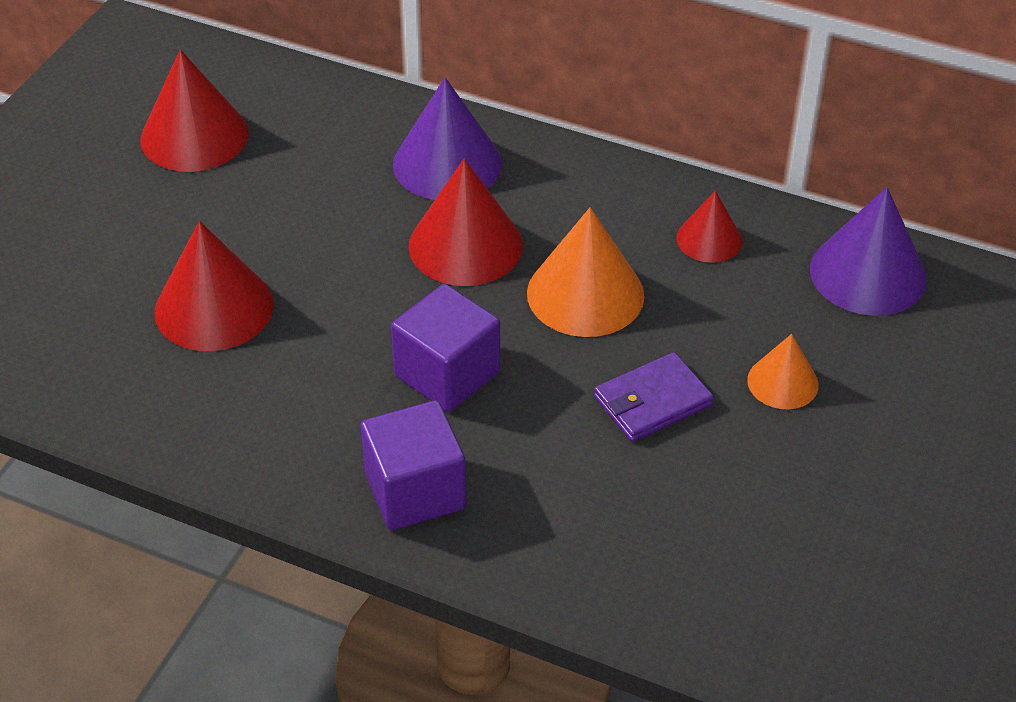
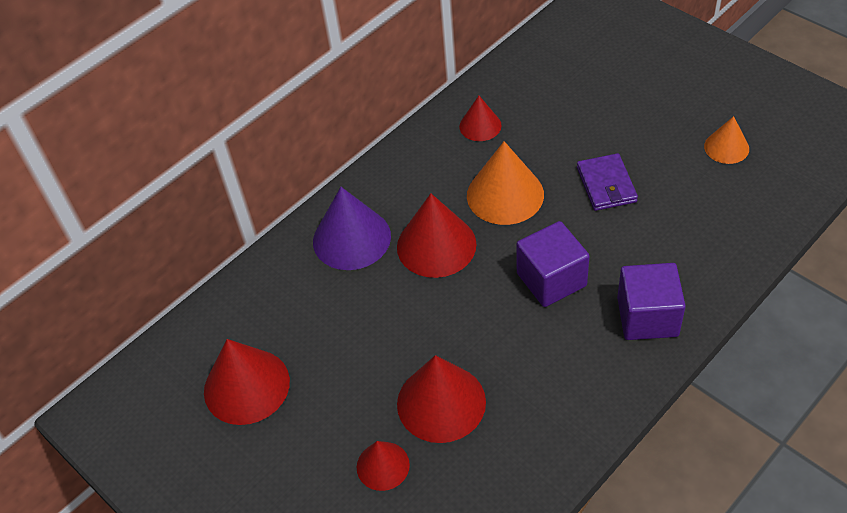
camera: 65 degrees left, 5 degrees up
(111, 277) = (383, 466): none -> red cone
(782, 382) = (609, 124): orange cone -> orange cone (726, 147)
(868, 273) = (536, 66): purple cone -> none

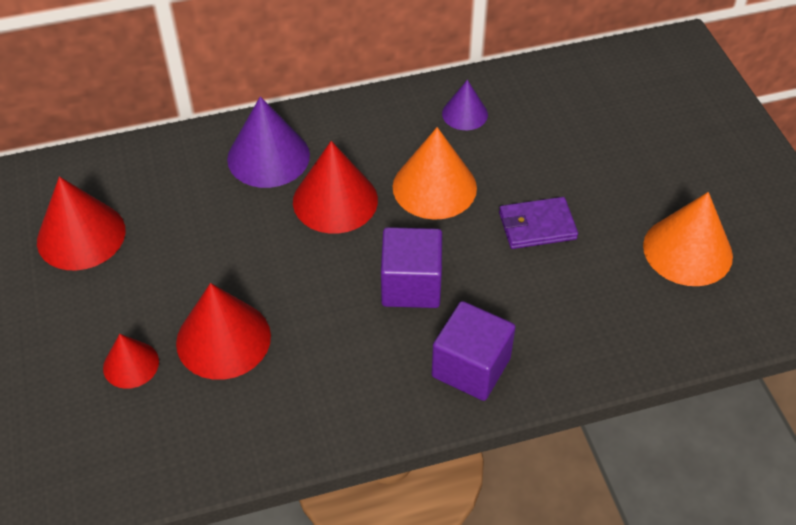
camera: 25 degrees right, 0 degrees up
(480, 126) = (465, 114): red cone -> purple cone
(606, 185) = (537, 226): purple wallet -> purple wallet turned 60 degrees clockwise
(726, 147) = (687, 250): orange cone -> orange cone, size x1.73

